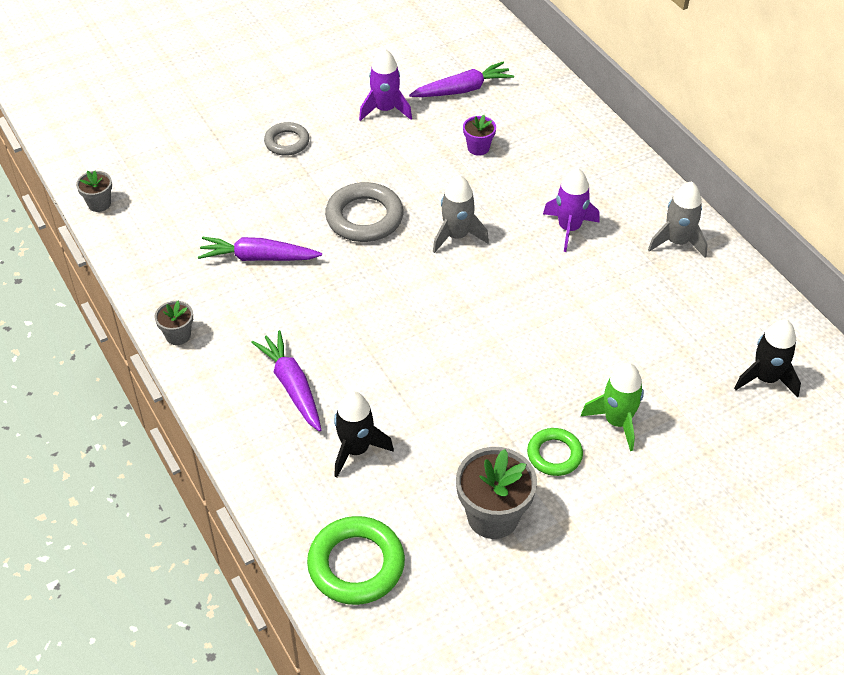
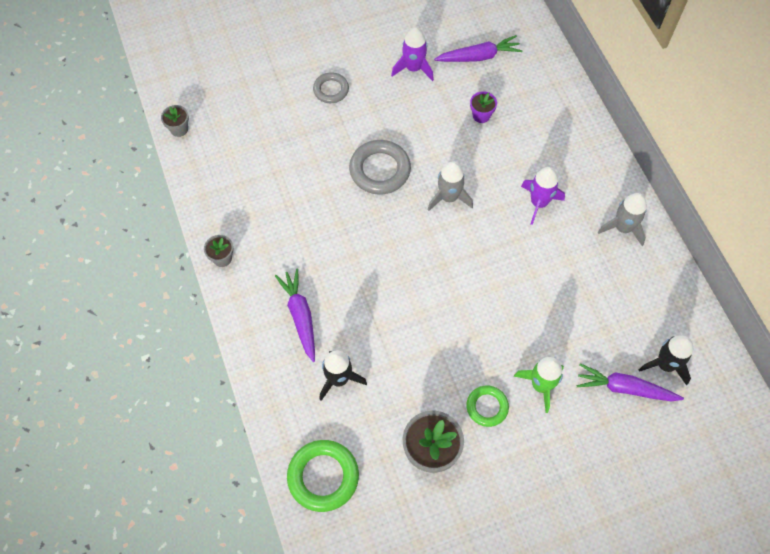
camera: 10 degrees right, 15 degrees up
(258, 257) = (292, 196): purple carrot -> purple carrot (624, 388)

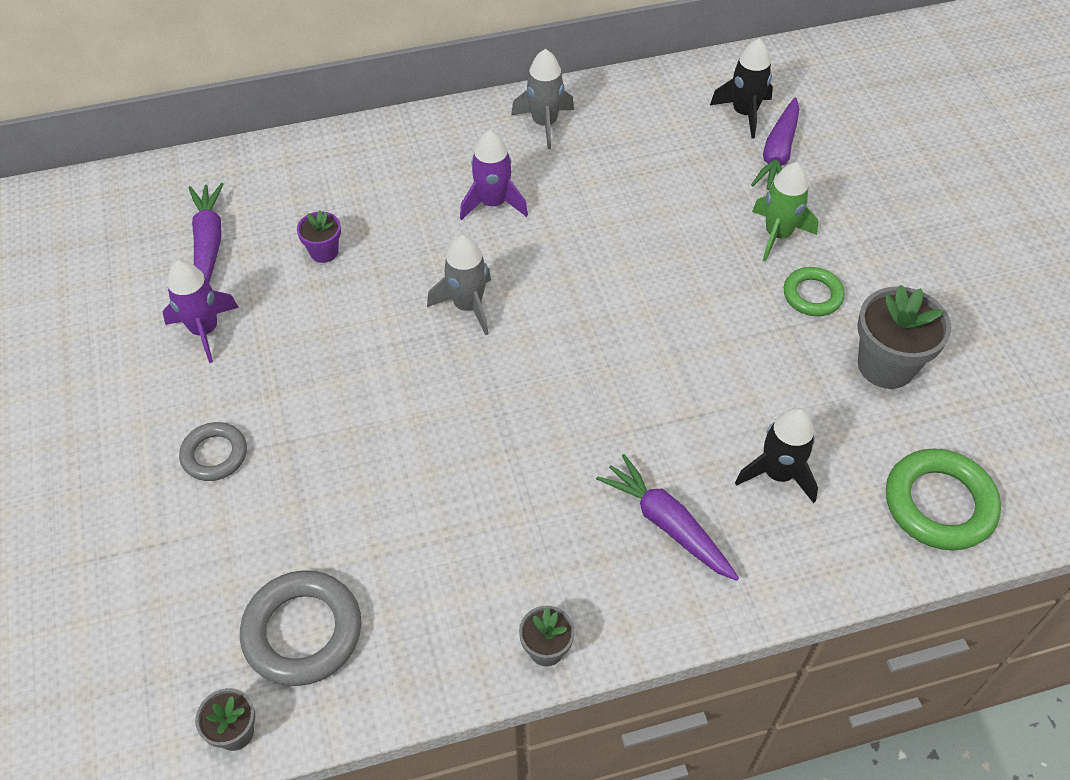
camera: 85 degrees left, 10 degrees down
(300, 316) = (667, 524): purple carrot -> purple carrot turned 60 degrees clockwise
(380, 170) = (400, 392): grey ring -> grey ring (302, 632)

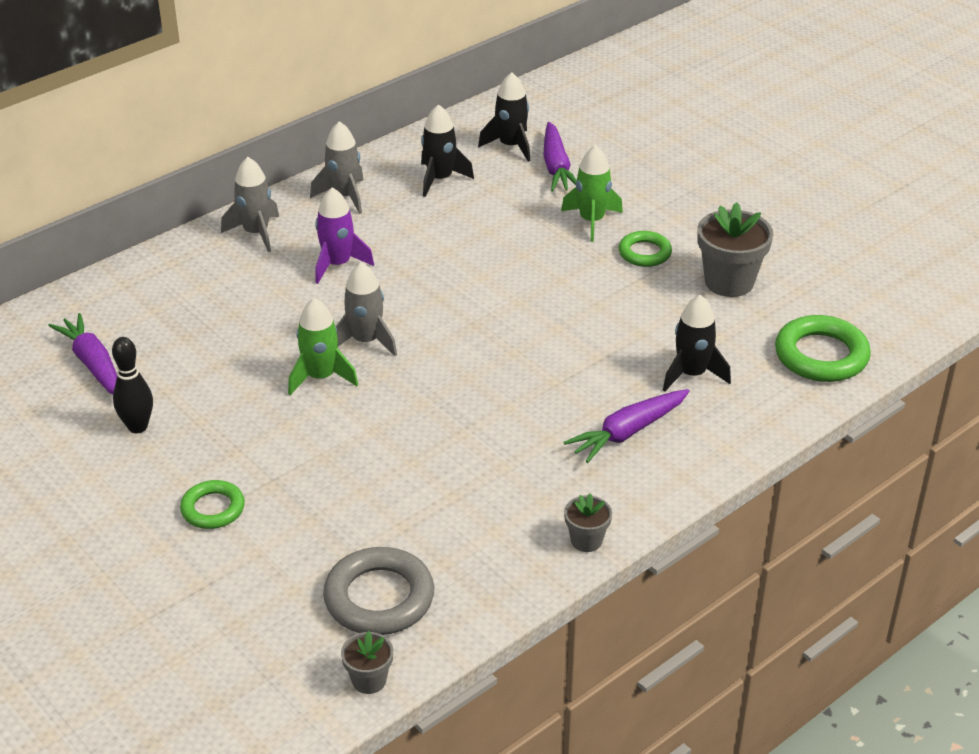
camera: 25 degrees left, 15 degrees down
(205, 330) = (137, 427): purple rocket -> black bowling pin
(214, 455) = (213, 509): grey ring -> green ring
(324, 252) = (208, 340): purple flower pot -> none
(401, 334) = (321, 377): none -> green rocket
(438, 140) = (256, 233): none -> grey rocket
(649, 132) = (440, 179): none -> black rocket
(667, 524) = (627, 432): purple carrot -> purple carrot turned 60 degrees counterclockwise

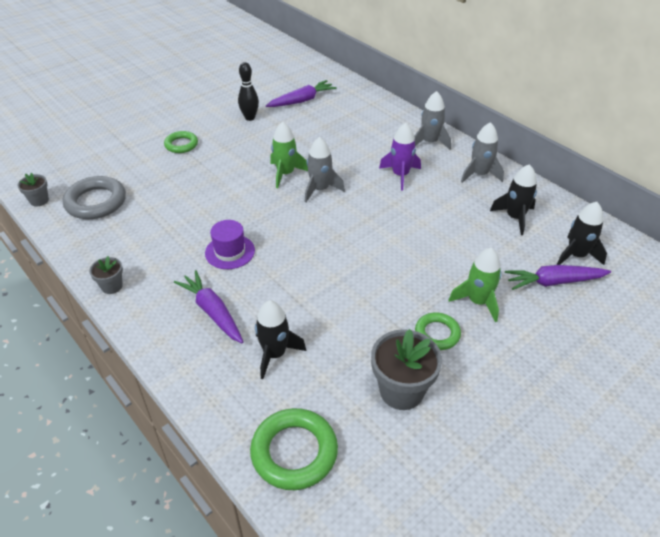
camera: 90 degrees right, 5 degrees up
(508, 425) = (230, 252): none -> purple hat

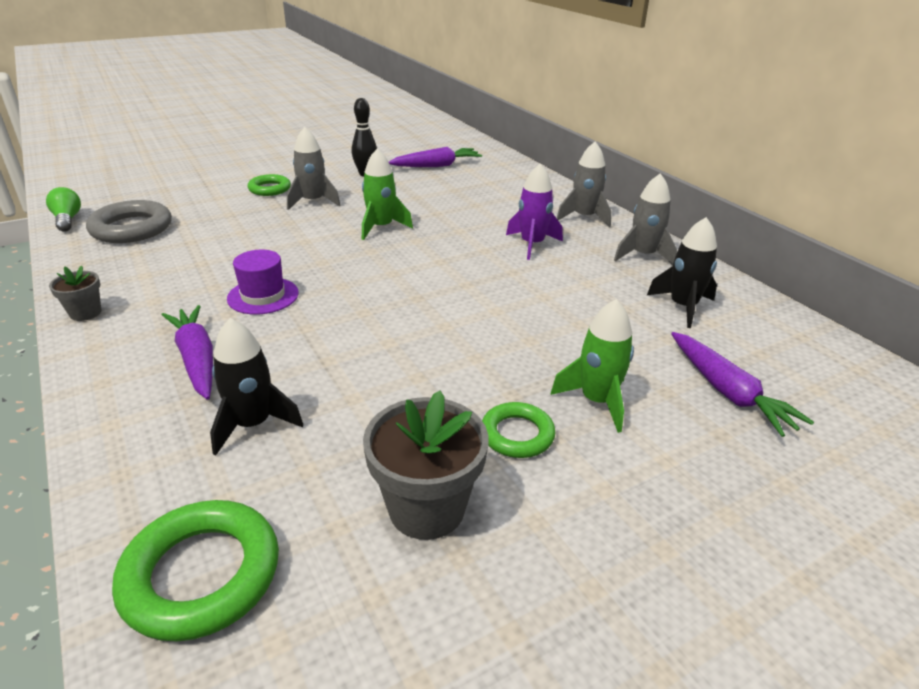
camera: 10 degrees right, 10 degrees down
(39, 200) = (67, 220): grey flower pot -> green light bulb
(320, 189) = (418, 247): grey rocket -> grey rocket (313, 202)
(553, 282) = (728, 392): purple carrot -> purple carrot turned 120 degrees counterclockwise
(576, 255) = (771, 363): black rocket -> none

